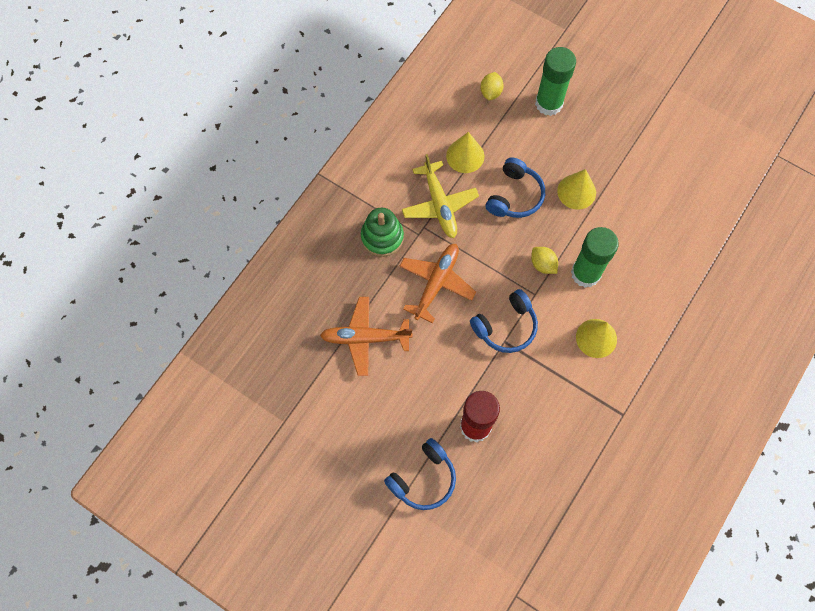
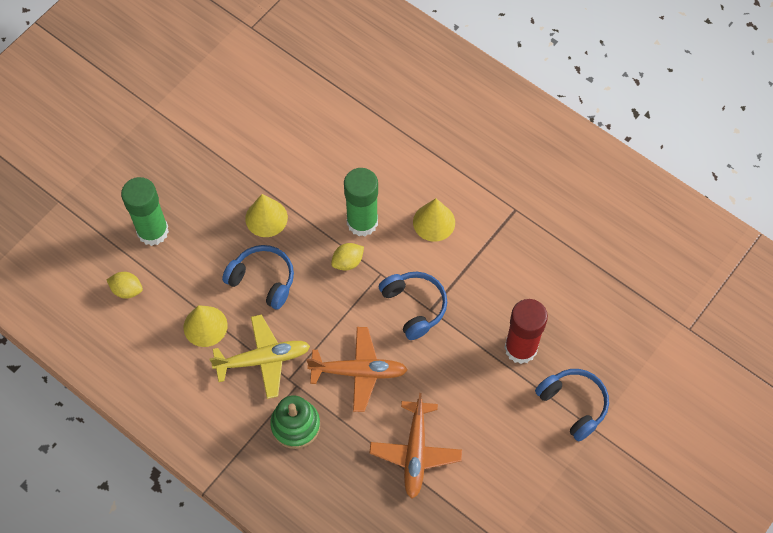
camera: 85 degrees left, 5 degrees down
(436, 283) = (358, 372): orange plane -> orange plane turned 150 degrees clockwise

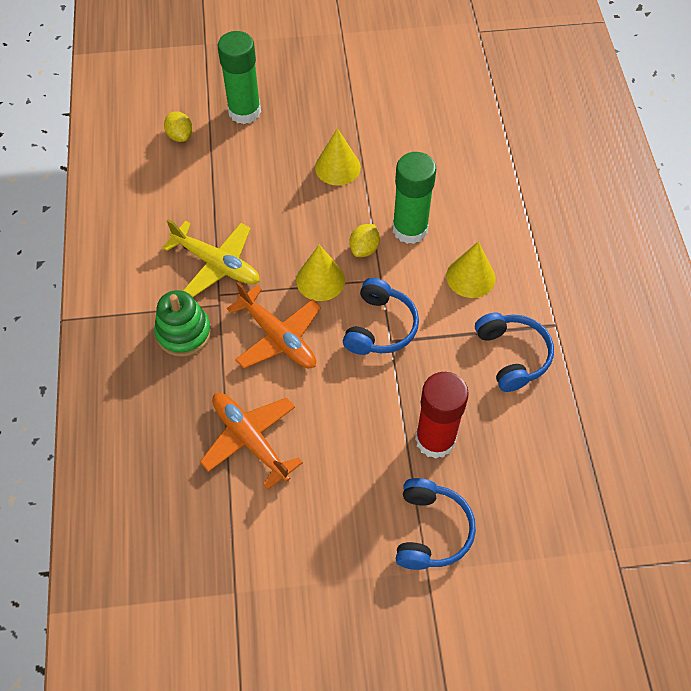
camera: 45 degrees right, 5 degrees down
(205, 326) = (204, 205): yellow cone -> yellow cone (320, 280)
(262, 280) = (283, 208): blue headphones -> blue headphones (512, 355)
(347, 262) = (364, 249): yellow lemon -> yellow lemon turned 75 degrees counterclockwise
(415, 452) = (251, 440): orange plane -> orange plane turned 90 degrees clockwise

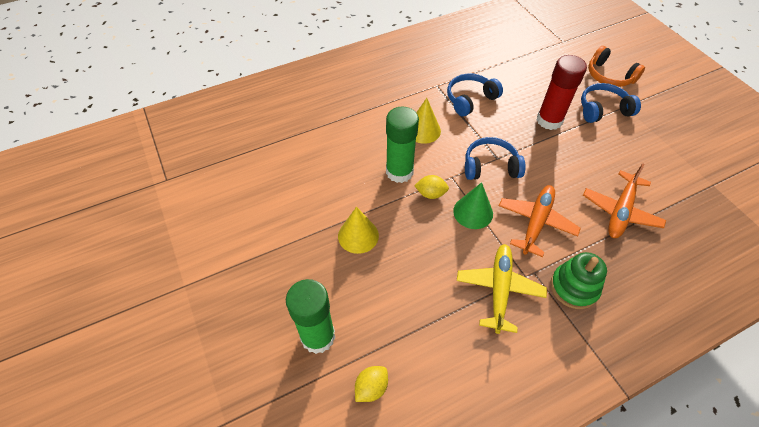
camera: 110 degrees left, 5 degrees down
(320, 280) = (473, 212): yellow cone -> green cone
(505, 591) = (609, 76): none -> orange headphones

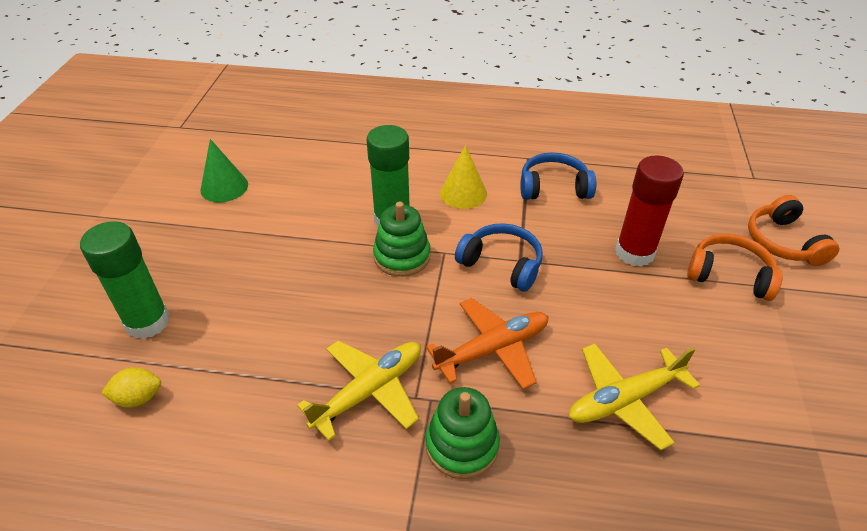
camera: 35 degrees right, 10 degrees down
(358, 235) = (284, 256): yellow cone -> none
(430, 194) = (402, 256): yellow lemon -> green stacking toy
(473, 212) = (428, 298): green cone -> green cone (224, 187)
(603, 110) = (729, 275): blue headphones -> orange headphones
(620, 211) = (625, 399): orange plane -> yellow plane

